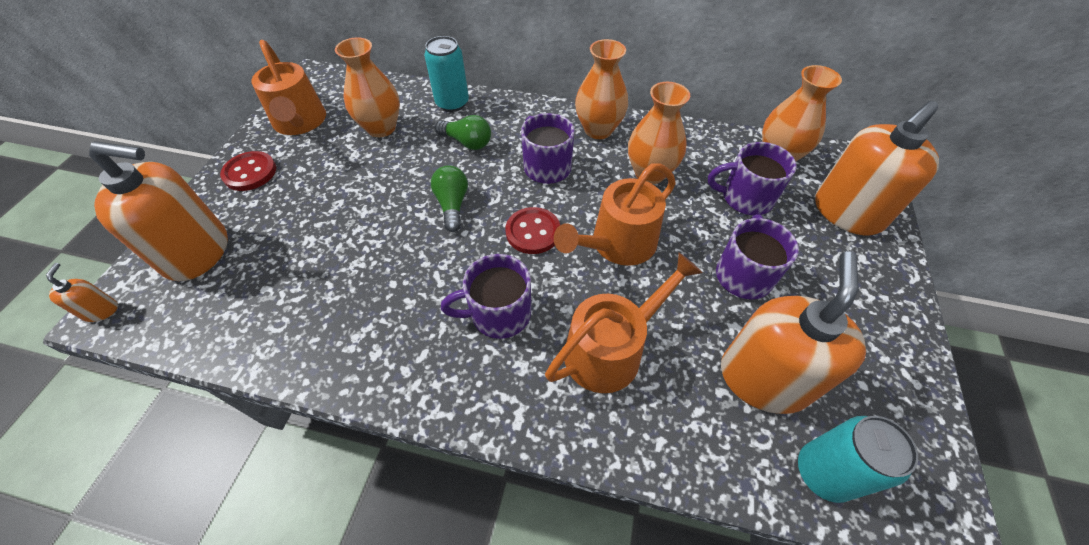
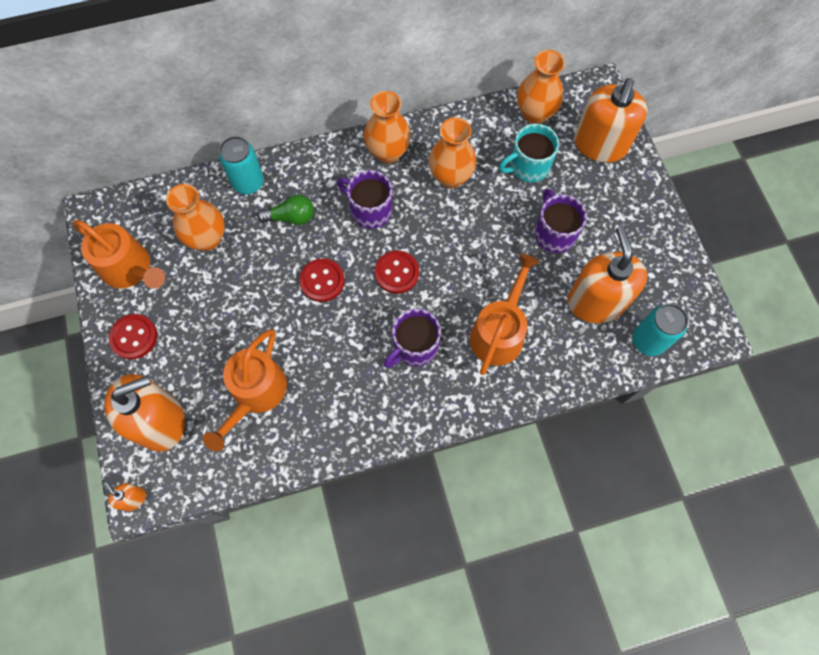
camera: 30 degrees left, 15 degrees up
(452, 205) = (322, 281): green light bulb -> red button
(618, 244) = (461, 252): orange watering can -> orange watering can (255, 393)
(745, 198) = (528, 166): purple mug -> turquoise mug

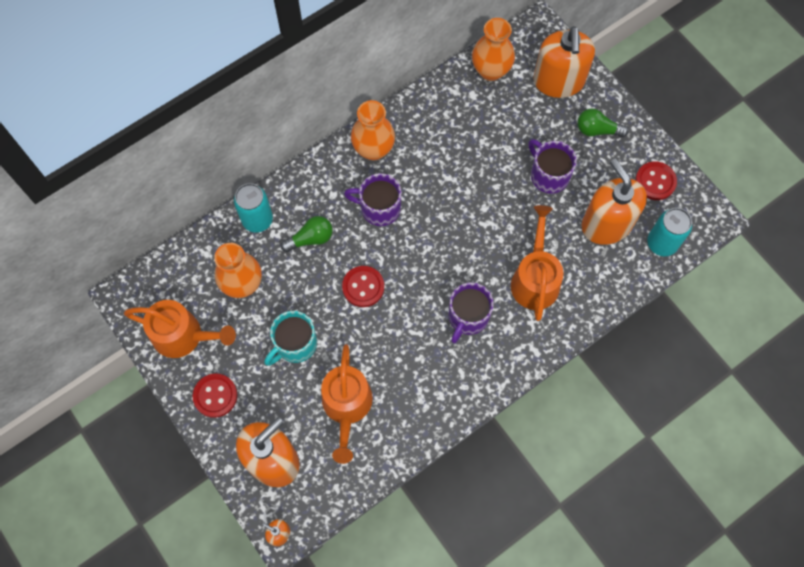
camera: 20 degrees left, 0 degrees up
(397, 273) = (426, 257): red button -> red button (655, 181)
(450, 177) = (438, 154): orange vase -> none
(528, 166) = (503, 121): turquoise mug -> turquoise mug (295, 344)
(622, 204) = (597, 130): none -> green light bulb

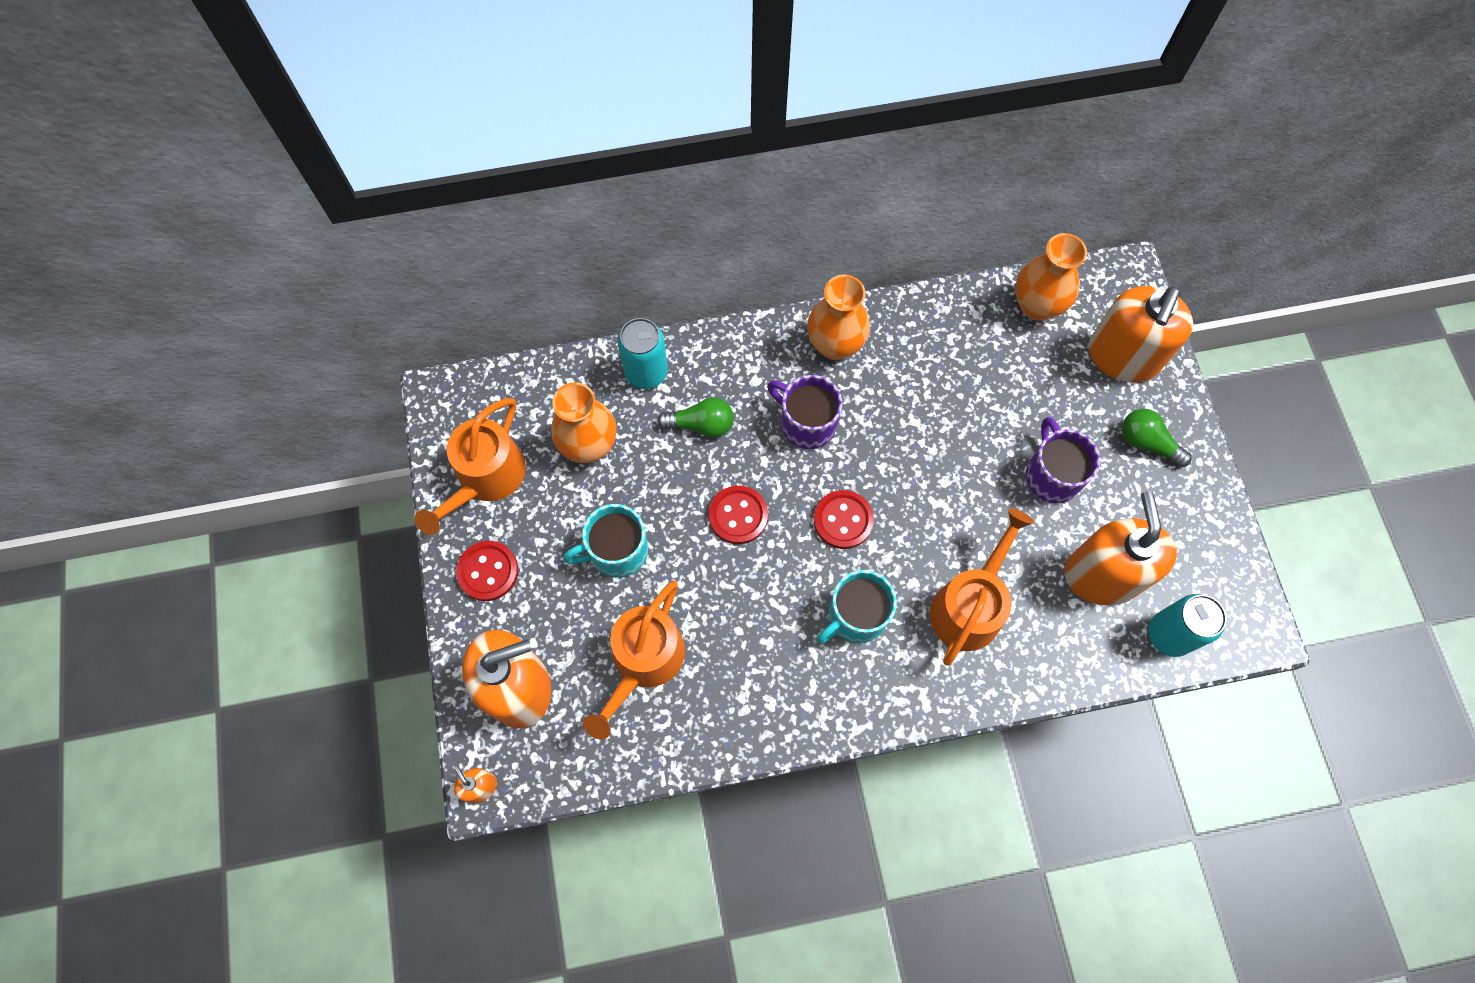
camera: 25 degrees right, 0 degrees up
(183, 336) = (486, 478): orange watering can -> orange watering can turned 75 degrees clockwise
(468, 317) = (856, 616): purple mug -> turquoise mug
(655, 181) = (1197, 546): red button -> red button (843, 520)

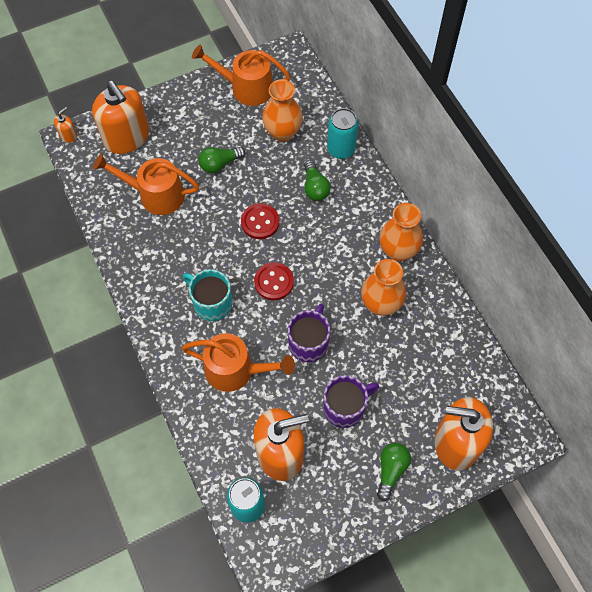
camera: 75 degrees right, 5 degrees down
(488, 571) = (190, 104): red button -> none
(617, 551) = (219, 164): turquoise mug -> green light bulb
(806, 423) = (335, 246): purple mug -> purple mug (309, 343)
(1037, 306) = (476, 375): orange vase -> orange vase (381, 304)

